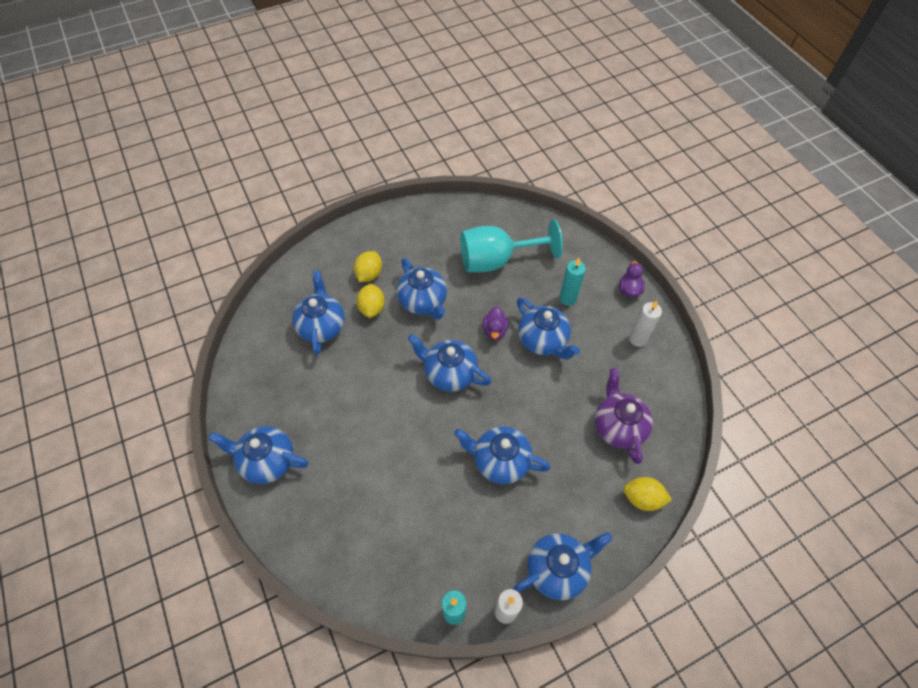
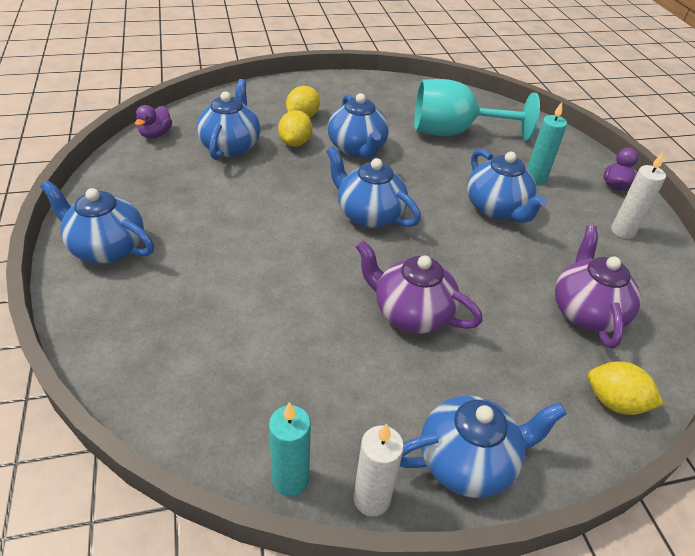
camera: 10 degrees right, 15 degrees down
(495, 330) = (437, 188): purple duck -> purple duck (156, 134)
(500, 461) = (411, 313): blue teapot -> purple teapot

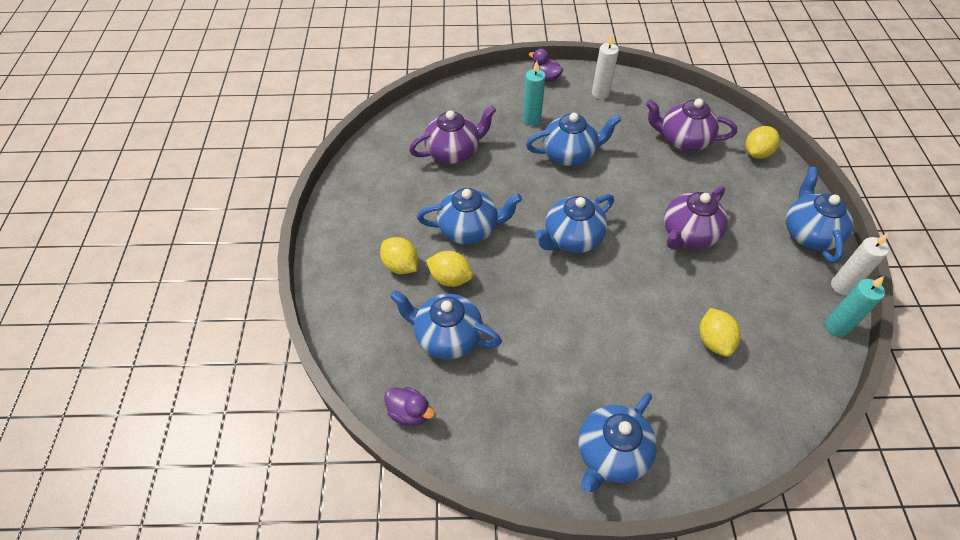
camera: 75 degrees left, 10 degrees up
(248, 332) = (713, 341): none -> yellow lemon
(455, 132) = (454, 152): turquoise goblet -> purple teapot

